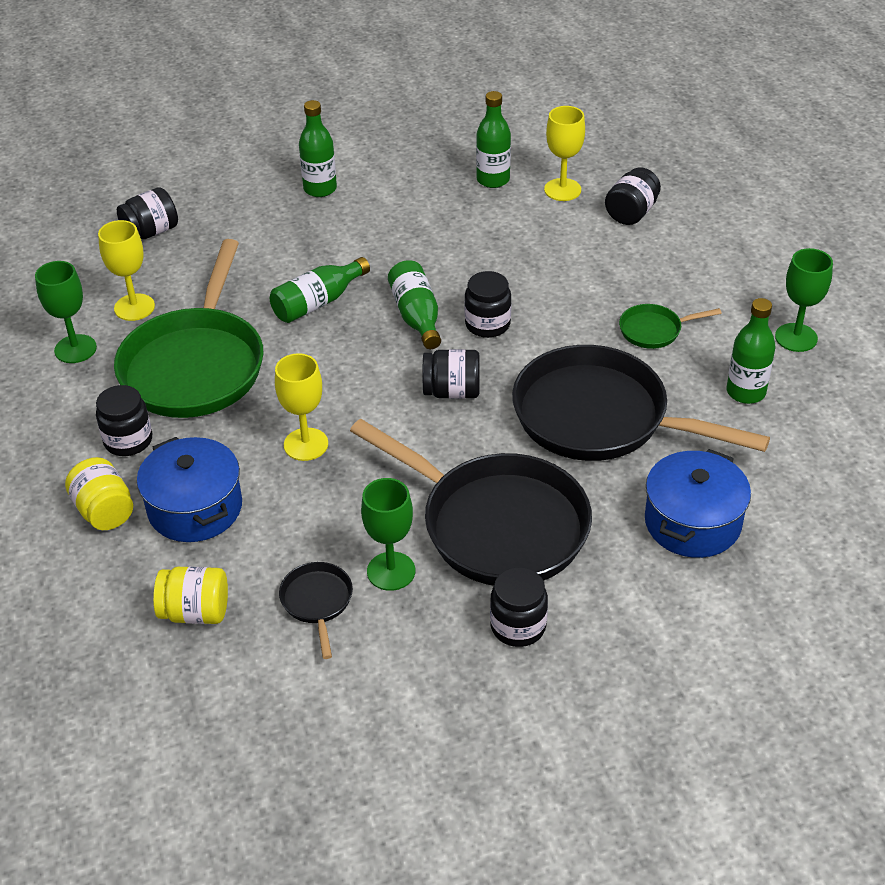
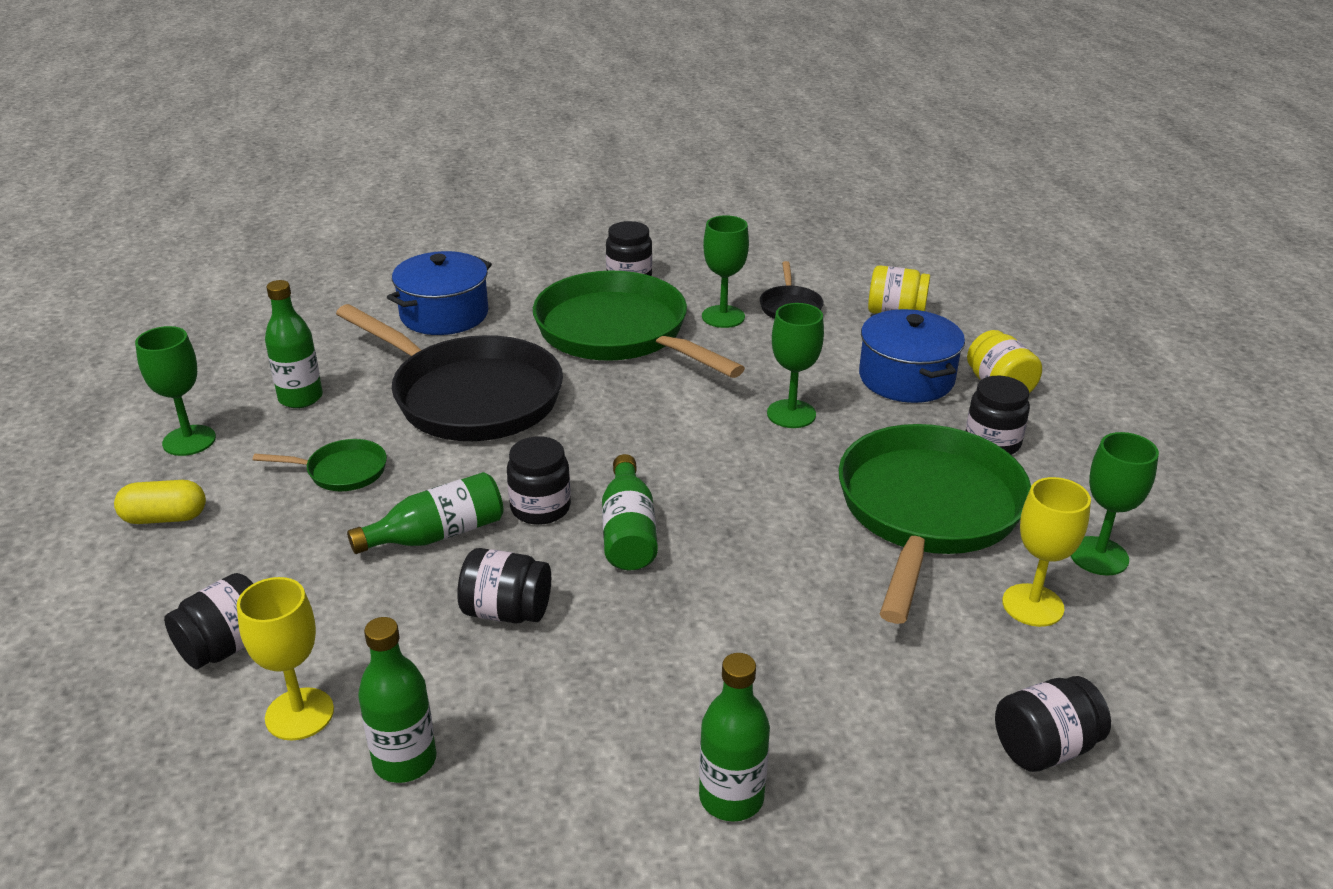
camera: 170 degrees left, 10 degrees down
(306, 444) = (791, 414): yellow goblet -> green goblet
(317, 303) = (761, 571): green bottle -> green bottle (438, 534)
(452, 391) = (616, 441): black jar -> black jar (506, 611)
(496, 525) = (618, 333): black pan -> green pan
(748, 277) = (165, 518): none -> yellow capsule

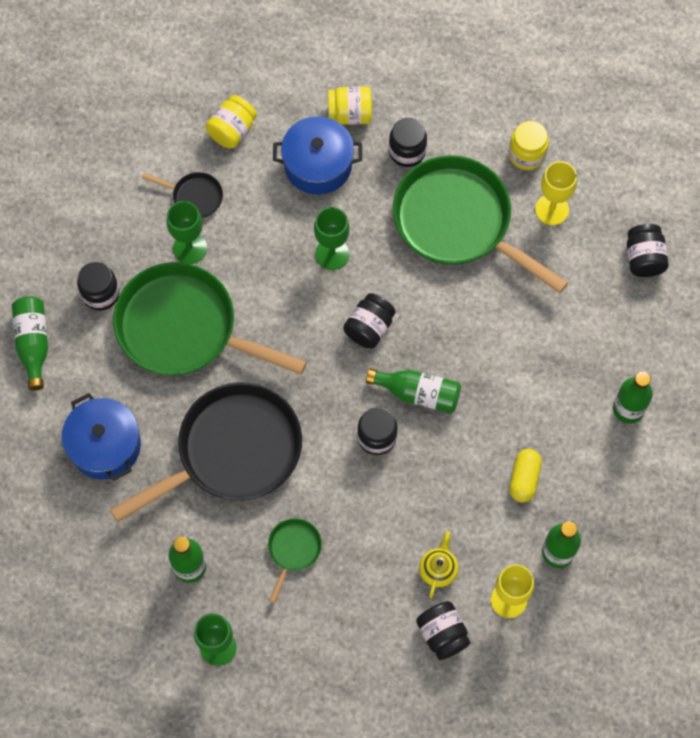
camera: 70 degrees left, 35 degrees up
(165, 518) = (305, 665): yellow capsule -> yellow capsule (524, 479)
(340, 616) = (438, 570): none -> yellow teapot
(438, 534) = (382, 502): green bottle -> green bottle (33, 343)
(506, 611) = (464, 479): black jar -> black jar (369, 328)
(618, 333) = (184, 328): green pan -> green pan turned 45 degrees clockwise
(1098, 556) = (526, 154): green goblet -> yellow jar

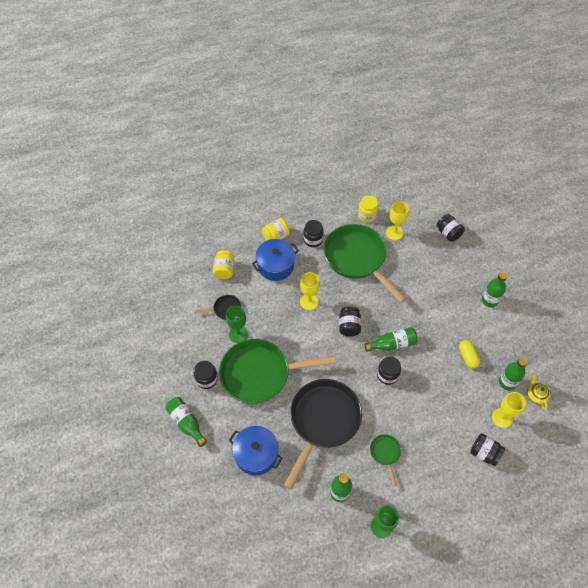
camera: 30 degrees left, 10 degrees down
(332, 254) = (309, 302): green goblet -> yellow goblet
(438, 570) = (460, 422): yellow teapot -> yellow teapot (535, 395)
(458, 222) = (357, 258): green pan -> green pan turned 45 degrees clockwise

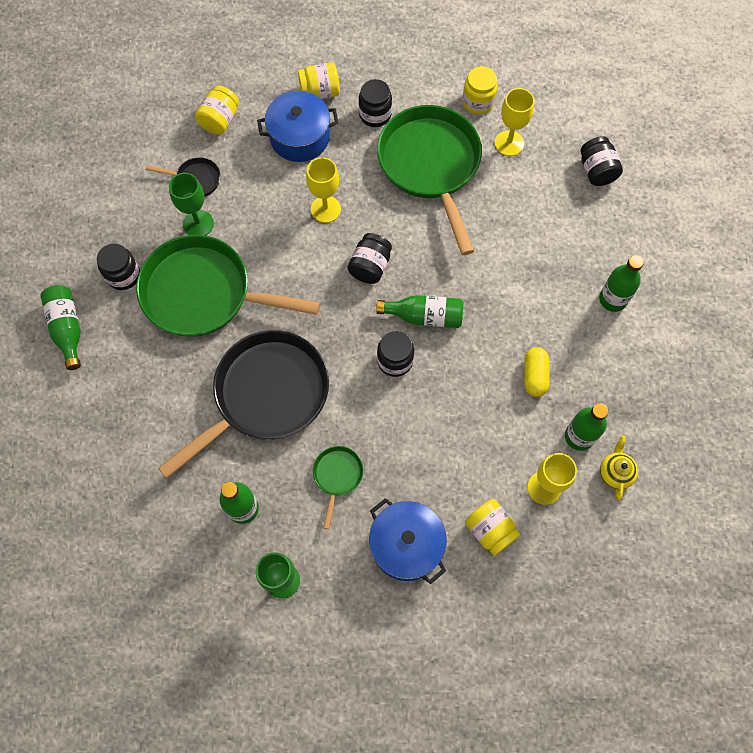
camera: 20 degrees right, 10 degrees up
(256, 454) = (146, 409): blue pot -> blue pot (406, 545)
(484, 453) = (490, 530): black jar -> yellow jar

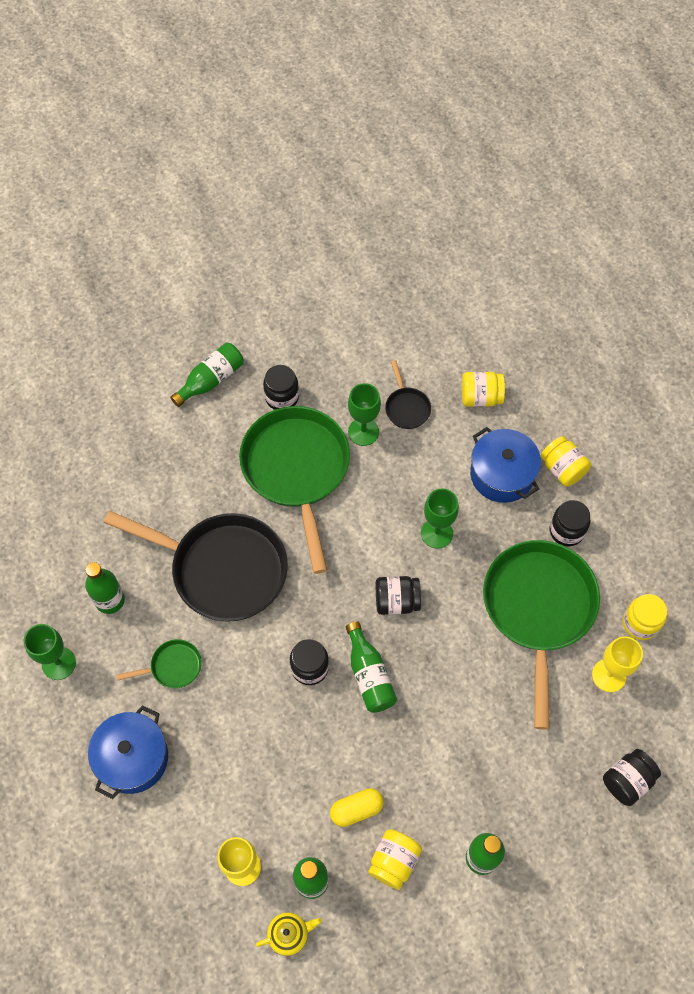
camera: 65 degrees right, 5 degrees down
(325, 209) = (437, 533): yellow goblet -> green goblet
(431, 165) = (538, 609): green pan -> green pan turned 45 degrees counterclockwise
(490, 530) = (178, 831): yellow jar -> yellow jar (394, 861)

